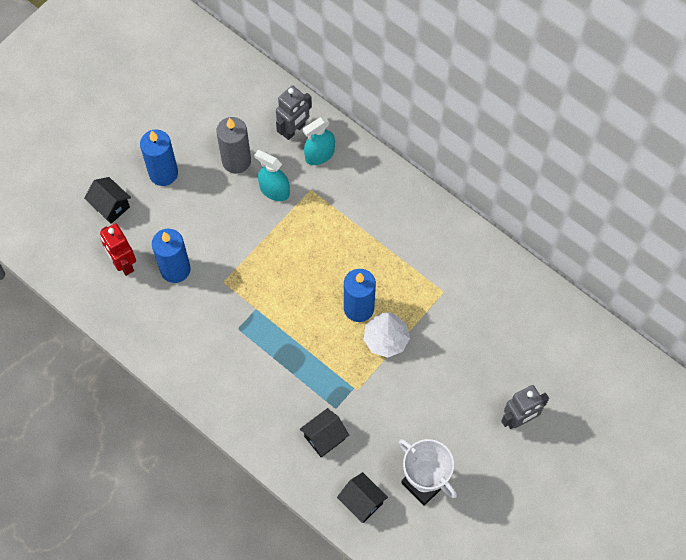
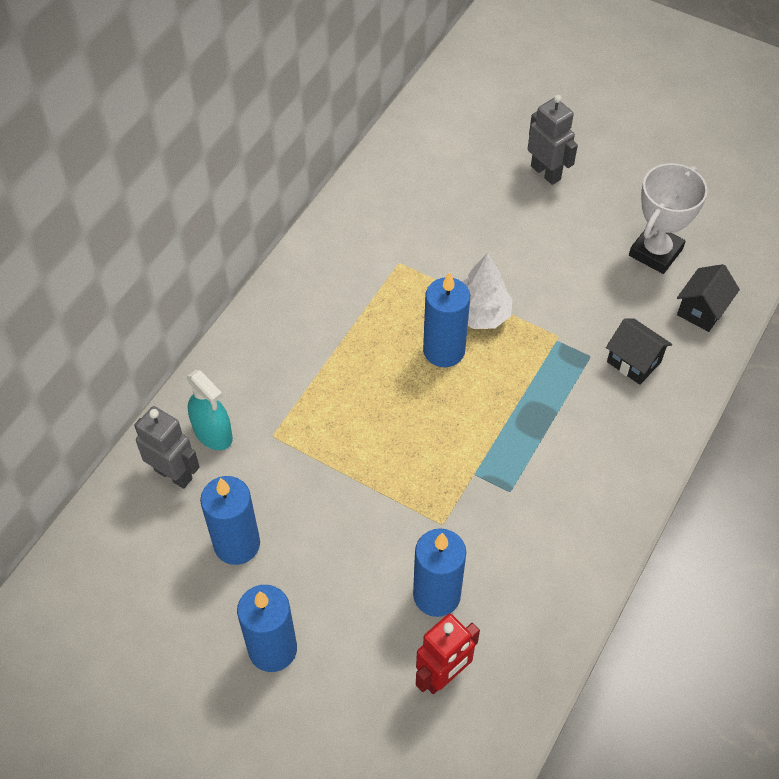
camera: 100 degrees left, 10 degrees down
(110, 206) = (345, 720): black house -> none
(236, 161) = (237, 544): grey candle -> blue candle
(274, 190) = (281, 482): turquoise spray bottle -> none

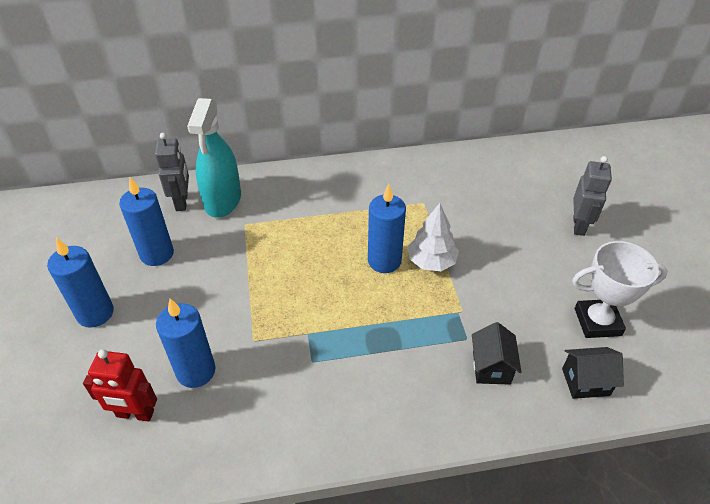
camera: 50 degrees right, 10 degrees down
(213, 433) = (223, 200): turquoise spray bottle -> turquoise spray bottle, size x1.59

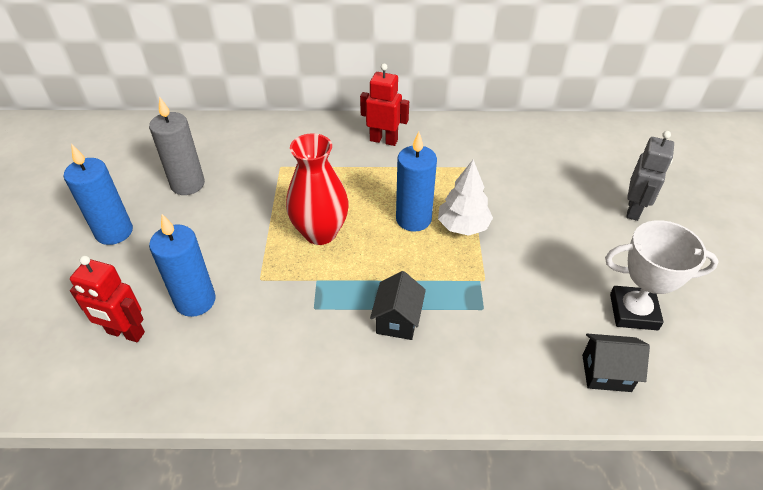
camera: 10 degrees right, 0 degrees up
(157, 254) = (188, 184): blue candle -> grey candle
(182, 202) = (225, 139): grey robot -> none
(223, 200) = (265, 142): turquoise spray bottle -> none
(300, 286) = (320, 232): none -> red vase
(338, 185) = (383, 140): none -> red robot
(491, 367) = (503, 342): black house -> black house (397, 320)

